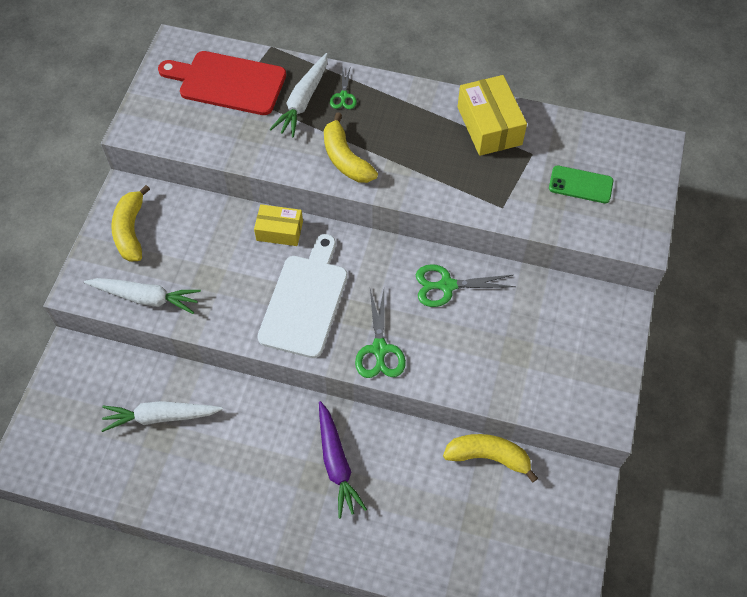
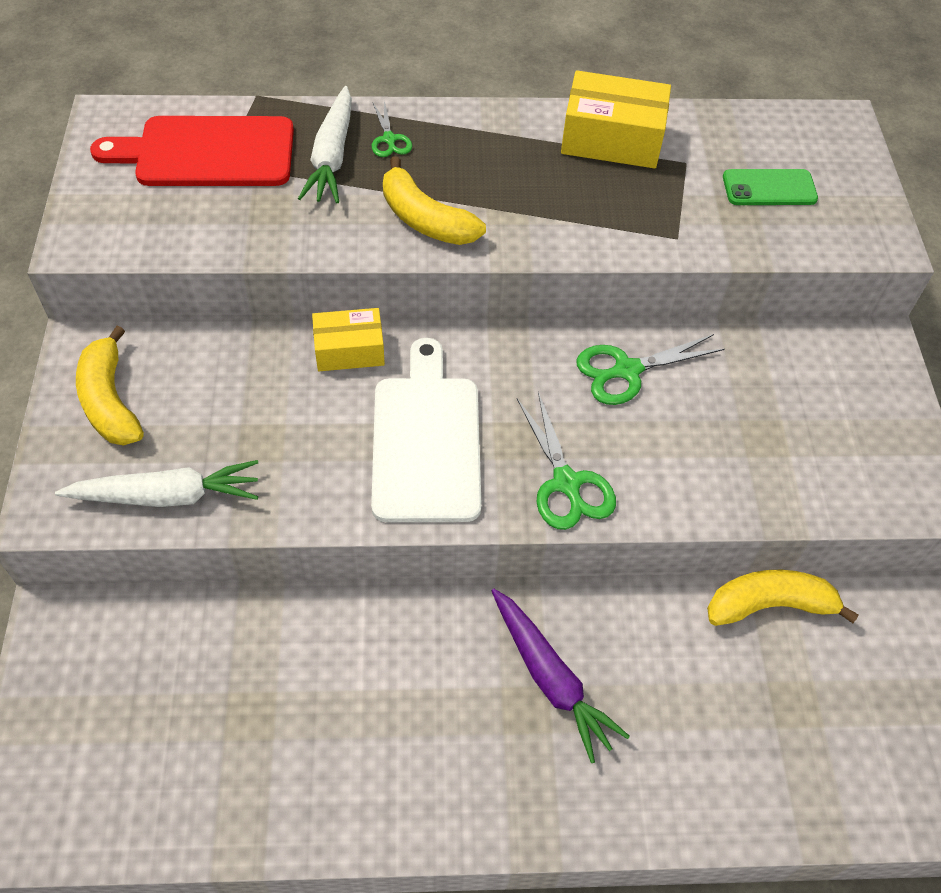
camera: 20 degrees left, 5 degrees down
(160, 417) = (241, 683): white carrot -> none
(489, 126) = (612, 139): yellow box -> yellow box turned 45 degrees counterclockwise

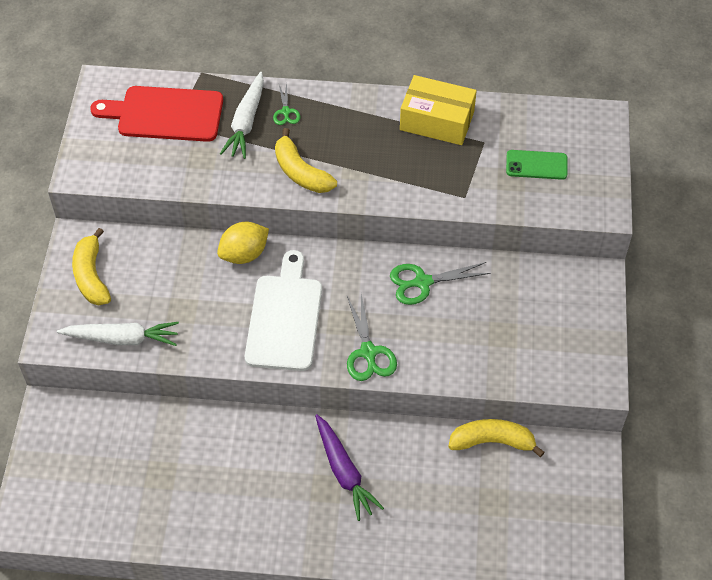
camera: 10 degrees right, 0 degrees up
(349, 350) = (244, 254): yellow box -> yellow lemon

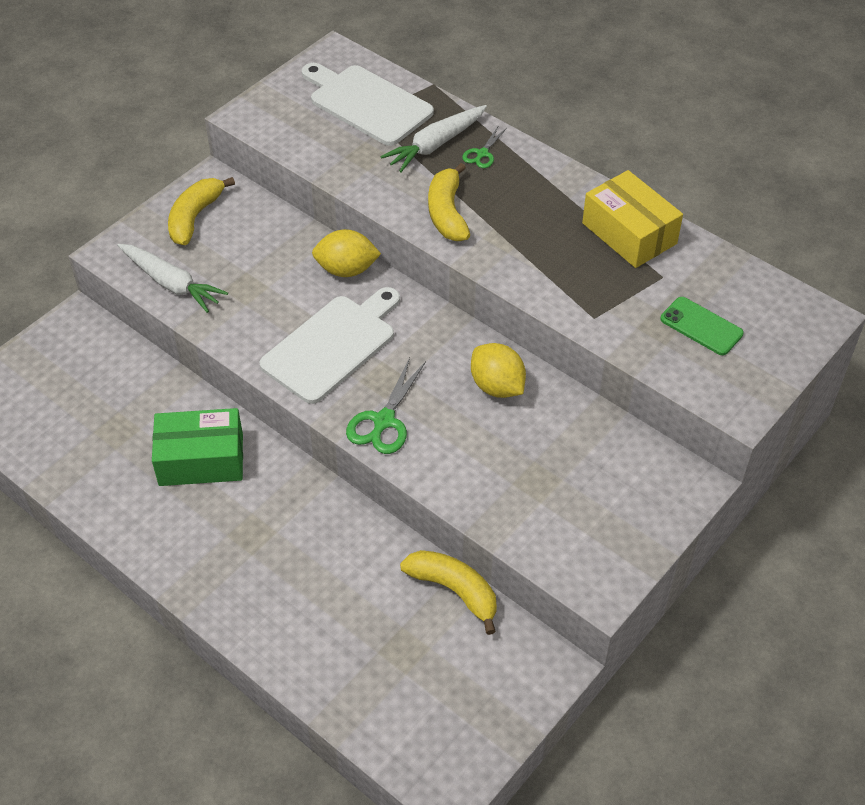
camera: 35 degrees right, 5 degrees down
(165, 114) = (367, 103): red cutting board -> white cutting board
(243, 458) = (201, 459): none -> green box
(344, 472) = (282, 529): purple carrot -> none
(422, 282) = (497, 386): green scissors -> yellow lemon

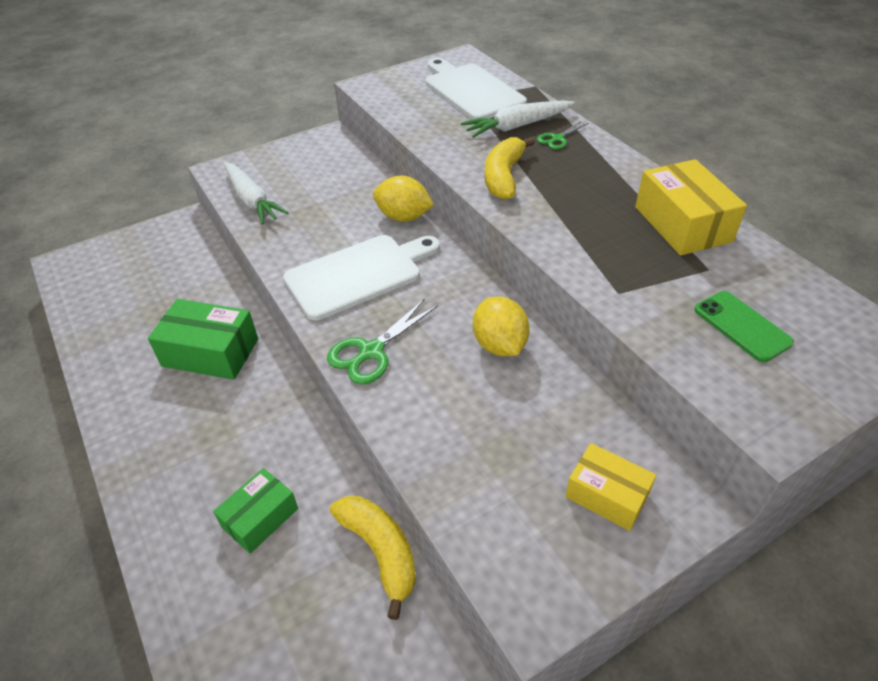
camera: 20 degrees right, 5 degrees down
(194, 217) = (300, 158): yellow banana -> none
(337, 593) = (260, 518): none -> green box
(629, 493) = (607, 495): none -> yellow box

